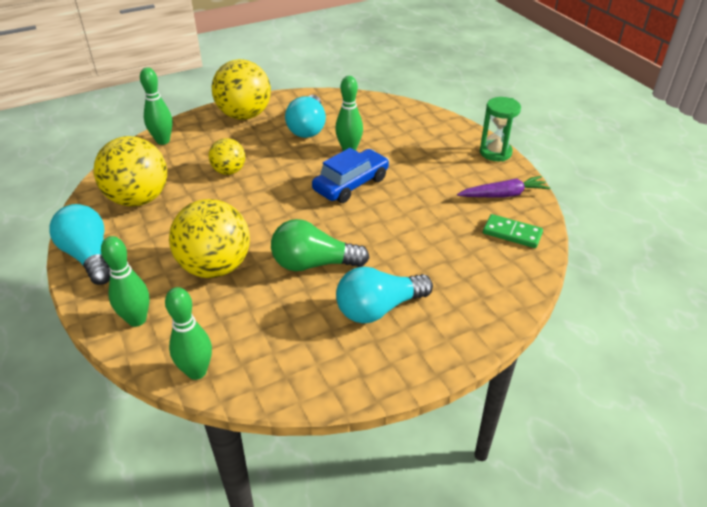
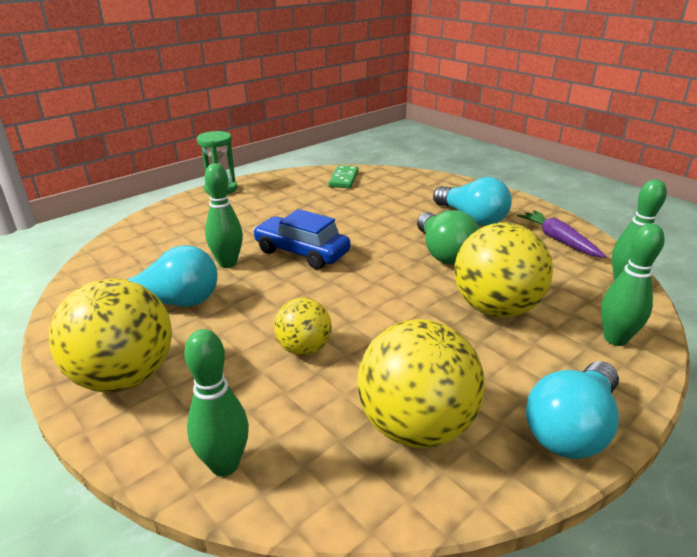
camera: 105 degrees left, 10 degrees down
(503, 195) = (291, 183): purple carrot -> purple carrot (558, 240)

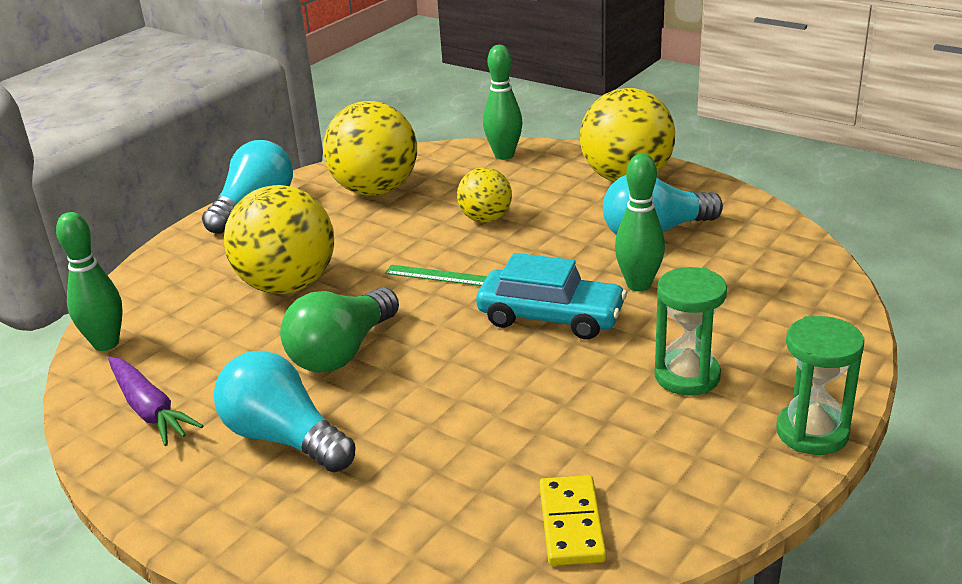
camera: 170 degrees right, 0 degrees up
(251, 214) = (687, 376): none -> green hourglass
(301, 252) = (550, 317): blue car -> turquoise car
(344, 179) = (571, 524): green domino -> yellow domino
(368, 295) = (437, 275): none -> green ruler
(443, 253) = (342, 352): green light bulb -> green light bulb turned 120 degrees counterclockwise
(615, 339) = (170, 275): green bowling pin -> none

